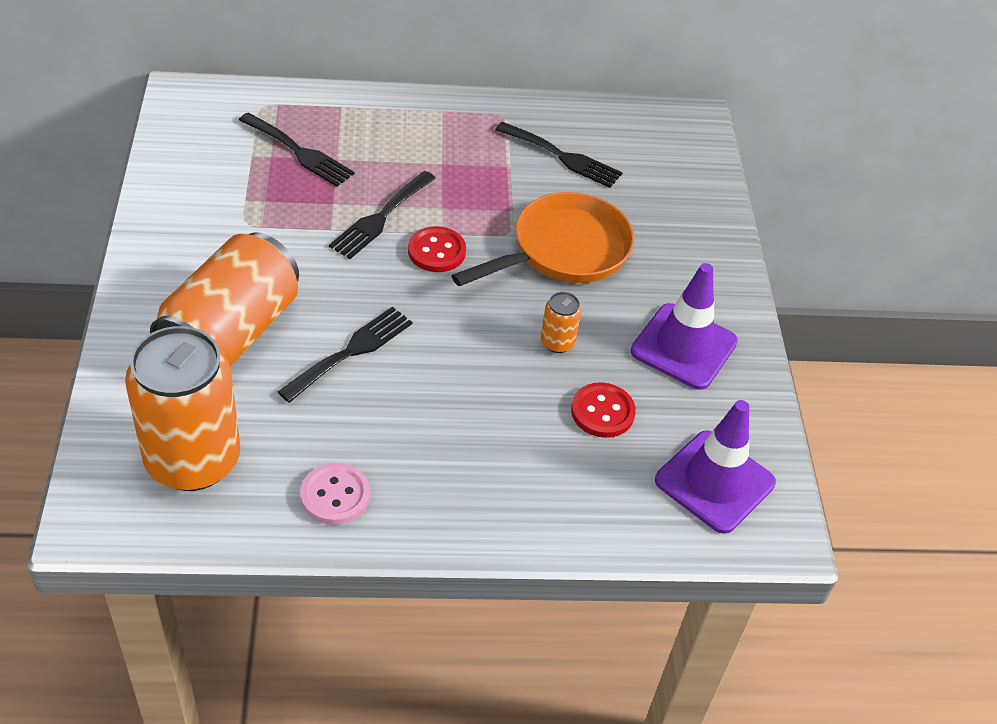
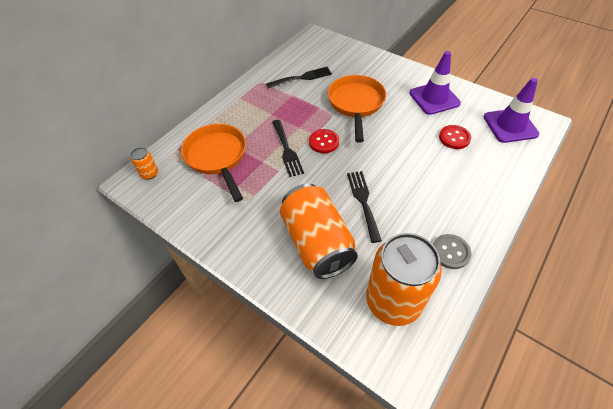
camera: 45 degrees left, 5 degrees up
(299, 152) = (217, 157): black fork -> orange pan
(335, 495) = (450, 252): pink button -> grey button
(557, 342) = (406, 132): orange can -> orange can (149, 174)

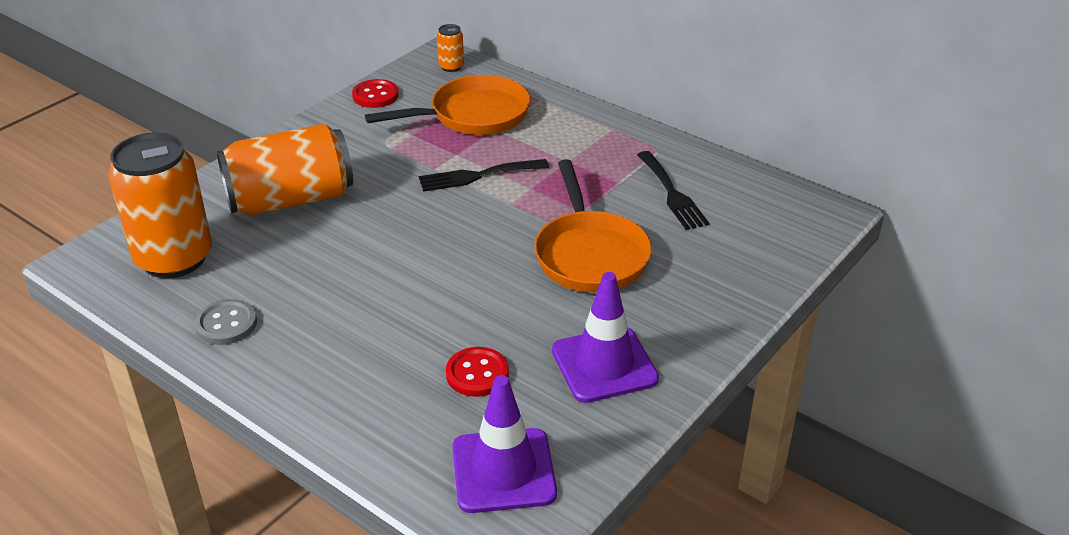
camera: 90 degrees right, 15 degrees down
(324, 142) = (490, 213): red button -> red button (375, 95)
(356, 104) = (590, 255): orange pan -> orange pan turned 75 degrees clockwise
(363, 201) = (350, 246): black fork -> none

